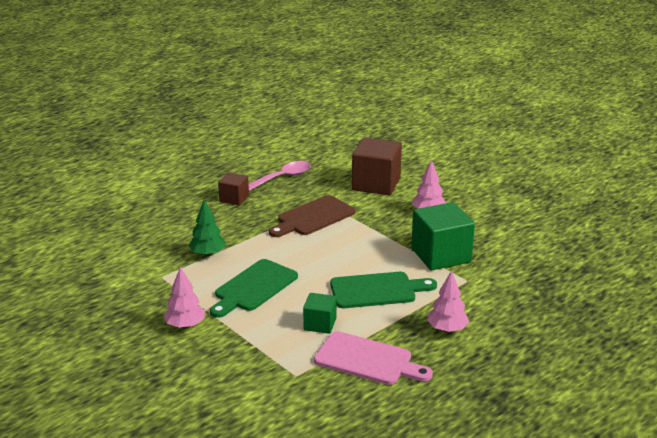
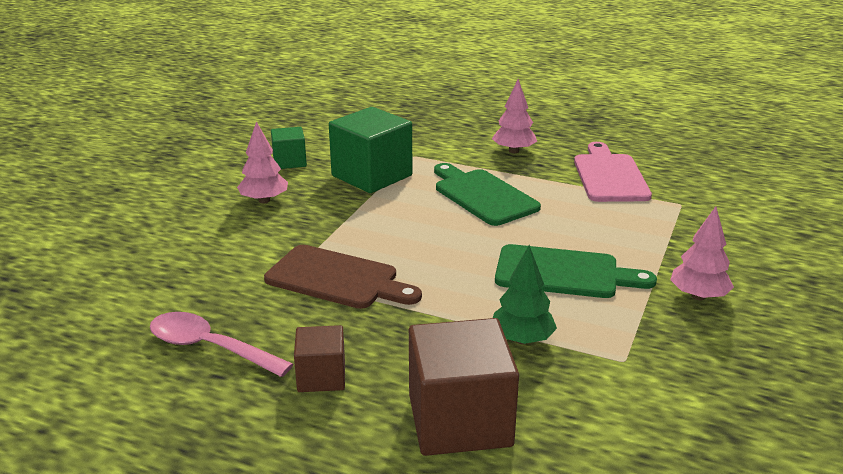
camera: 115 degrees left, 0 degrees up
(320, 324) = (584, 212): green cube -> green cube (289, 162)
(376, 184) = (194, 253): brown cube -> brown cube (459, 420)

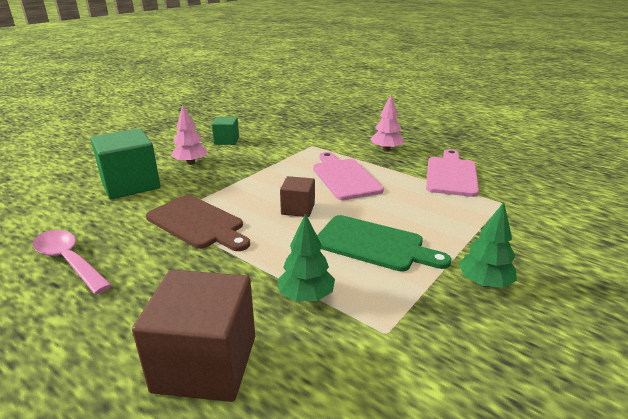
camera: 15 degrees right, 0 degrees up
(321, 377) = (126, 299): brown cube -> brown cube (298, 209)
(372, 176) = (274, 155): green cube -> green cube (130, 184)
(482, 195) = (344, 177): green cutting board -> pink cutting board
(698, 296) = (484, 283): pink tree -> green tree

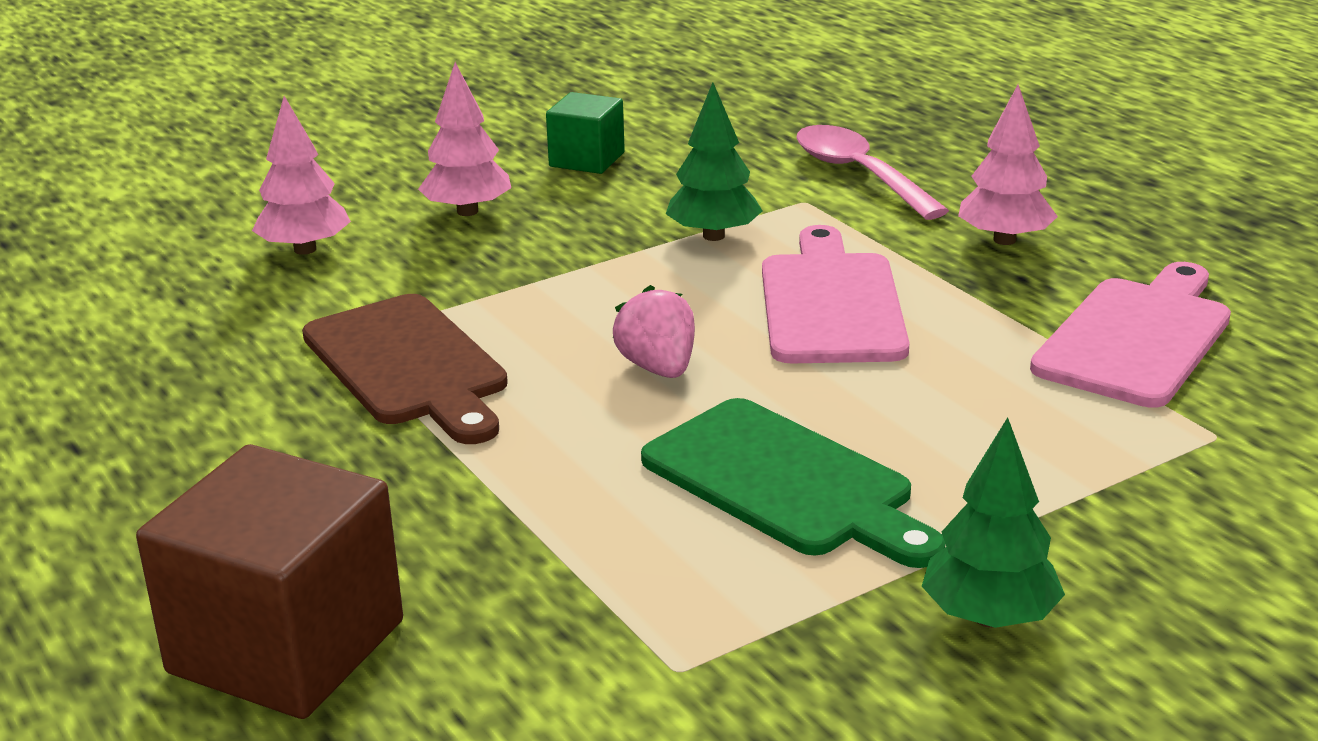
camera: 20 degrees right, 0 degrees up
(68, 261) = (114, 404): pink spoon -> pink spoon (859, 174)
(130, 184) = (305, 249): green cube -> pink tree
(298, 209) = (658, 368): brown cube -> pink strawberry
(306, 296) = (554, 565): green tree -> green tree (713, 236)

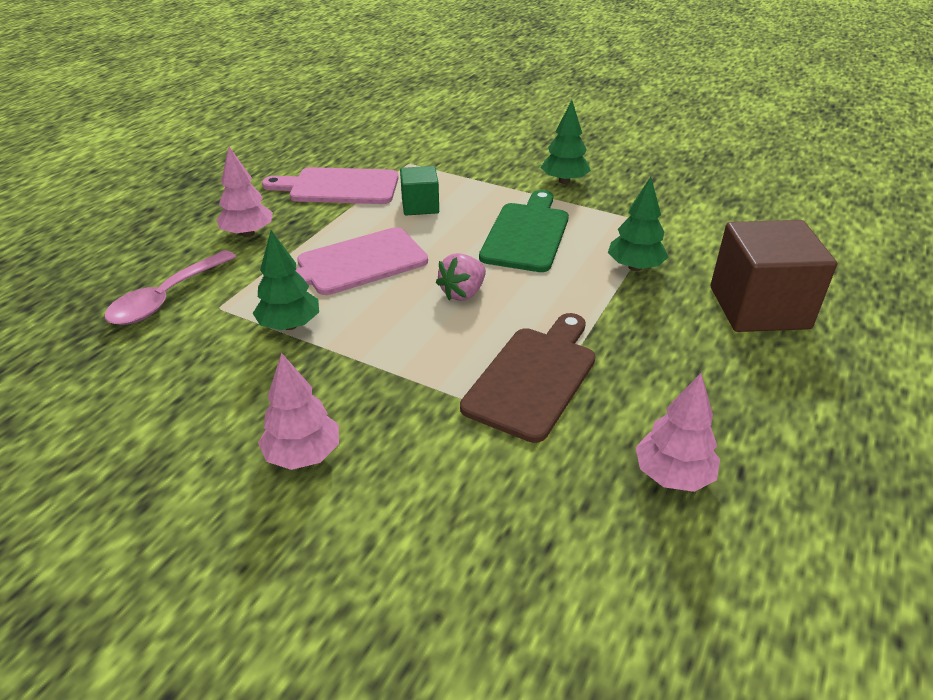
camera: 120 degrees left, 10 degrees up
(305, 249) = (421, 518): pink tree -> pink tree (673, 475)
(555, 561) = (634, 267): none -> green tree
(587, 160) = (172, 431): green cube -> green cube (420, 206)

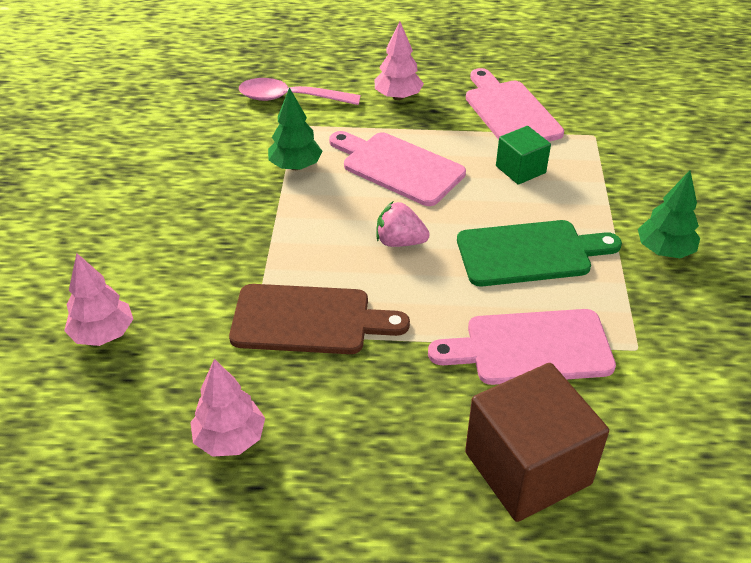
camera: 65 degrees right, 5 degrees up
(303, 455) = (164, 228): pink tree -> pink tree (103, 334)
(634, 267) = (531, 348): green tree -> pink cutting board

